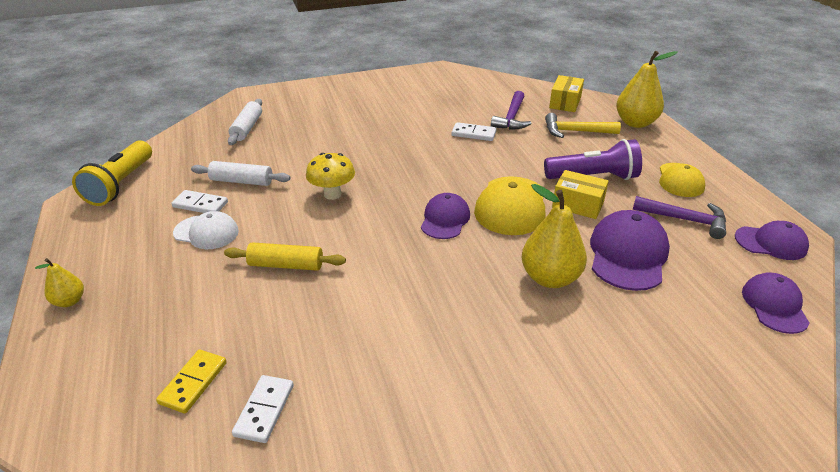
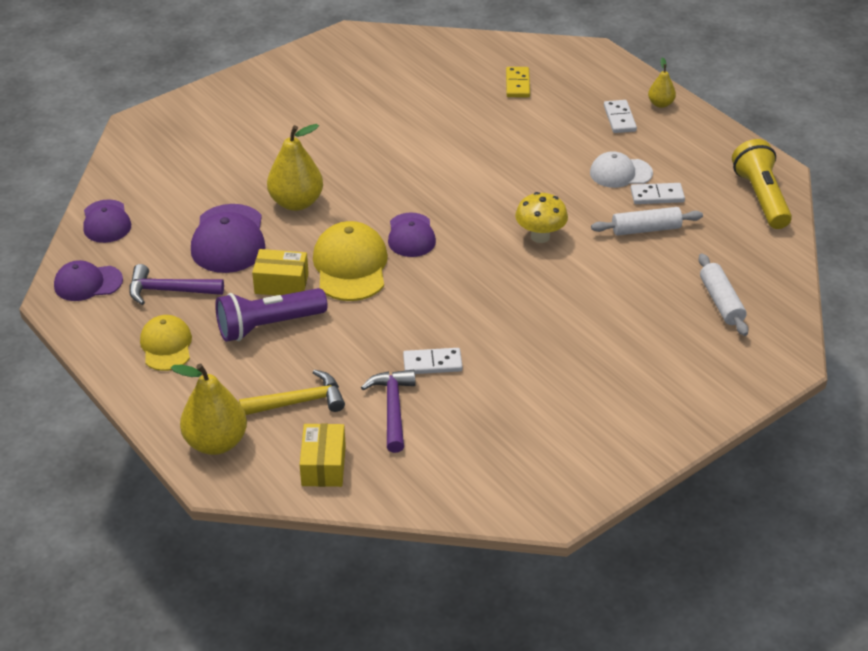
camera: 160 degrees right, 5 degrees up
(264, 410) = (460, 82): white domino -> white domino (619, 118)
(286, 265) = (524, 163): yellow rolling pin -> none

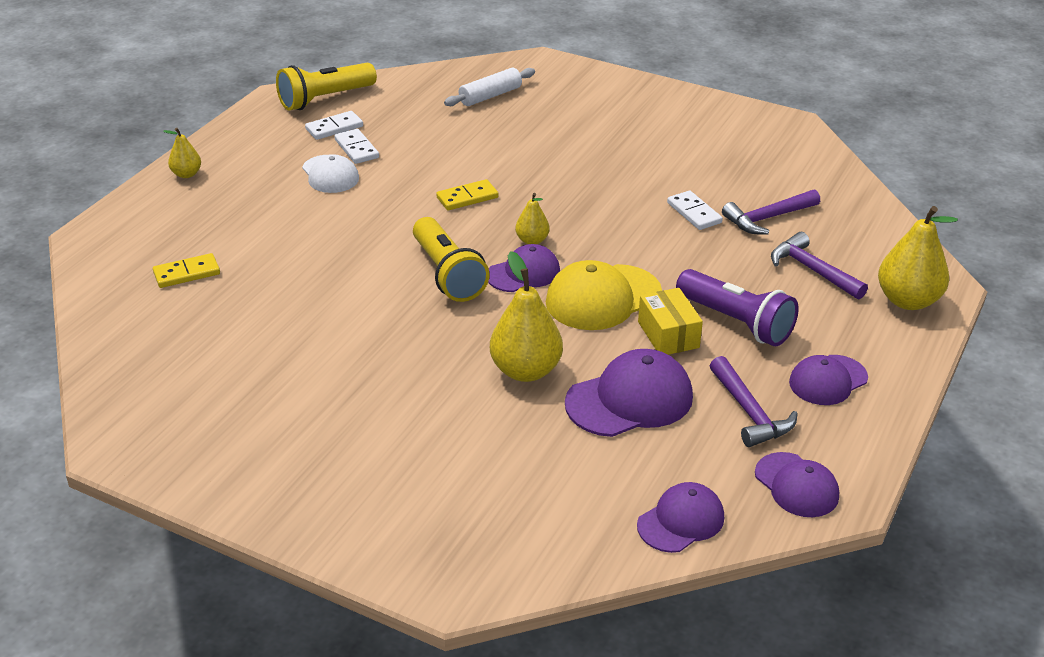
camera: 115 degrees left, 5 degrees down
(166, 345) = (828, 380): yellow cap -> purple cap
(299, 402) = (812, 270): yellow hammer -> purple hammer
(323, 465) = (867, 234): yellow box -> none
(436, 198) = (447, 274): none -> yellow flashlight
(453, 253) = (532, 240): none -> yellow pear
(540, 236) = (467, 197): yellow mushroom -> yellow domino
(619, 118) = (228, 193): white domino -> white domino (334, 128)
(646, 229) = (414, 145): white rolling pin -> none

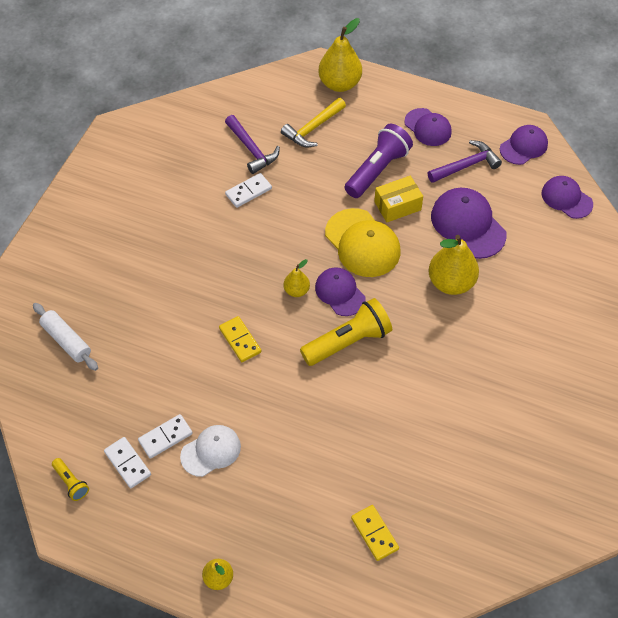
camera: 95 degrees left, 20 degrees up
(324, 99) = (71, 483): yellow flashlight -> yellow flashlight, size x0.49
(812, 270) = (313, 128): purple hammer -> yellow hammer

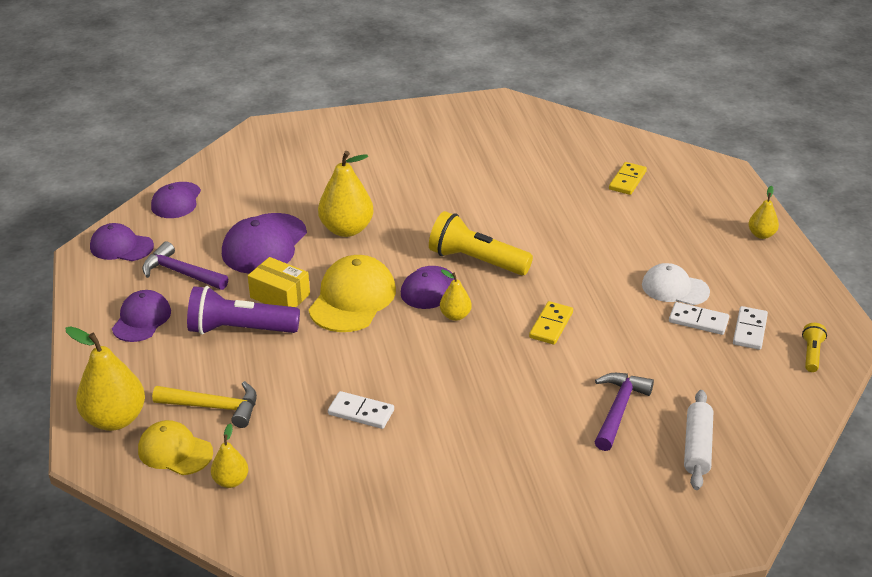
camera: 125 degrees left, 20 degrees down
(246, 112) = (231, 481): none -> yellow pear
(251, 149) = (292, 443): purple hammer -> purple hammer (618, 410)
(290, 98) = (175, 451): none -> yellow cap

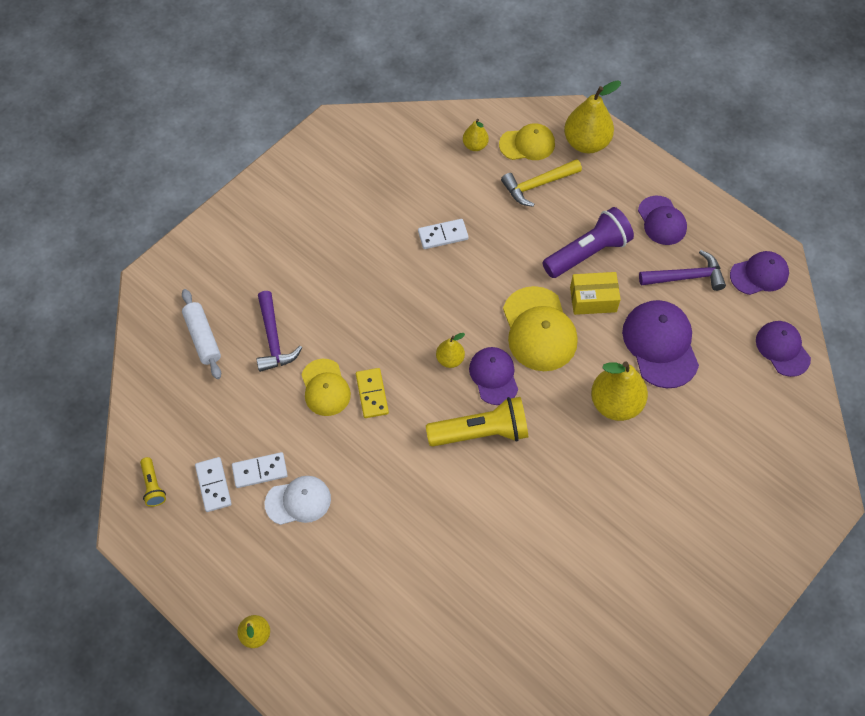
camera: 145 degrees right, 25 degrees up
(592, 349) = (325, 388): none -> yellow cap
(627, 180) = (426, 645): yellow domino -> none

